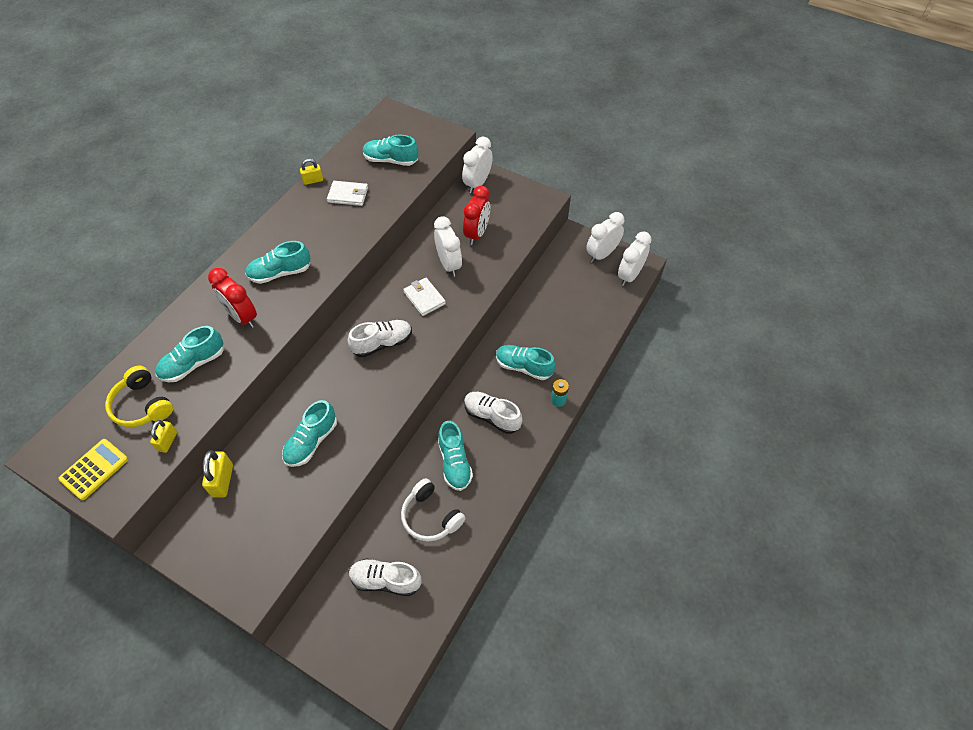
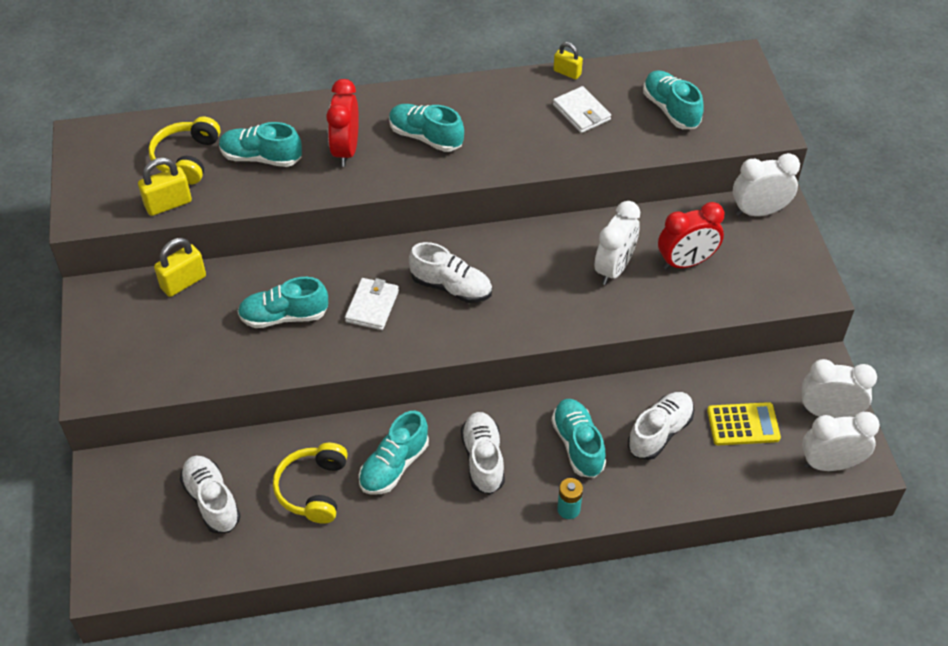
camera: 50 degrees right, 5 degrees down
(94, 469) = (99, 179): yellow calculator -> yellow calculator (743, 424)
(167, 441) = (168, 204): yellow padlock -> yellow padlock, size x1.52
(424, 298) = (546, 280): white wallet -> white wallet (372, 306)
(431, 516) = (313, 489): white headphones -> yellow headphones
(550, 327) = (660, 433): none -> white shoe

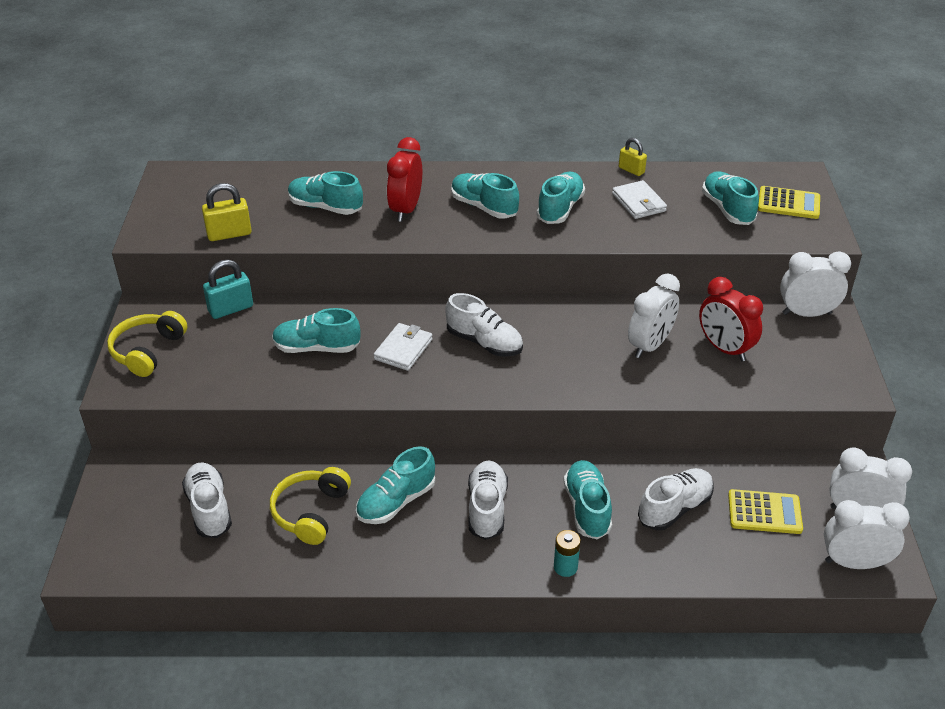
camera: 10 degrees right, 10 degrees down
(183, 282) = (231, 309): yellow padlock -> turquoise padlock
(187, 158) = (257, 201): yellow headphones -> yellow headphones (148, 351)
(504, 130) = (560, 209): none -> turquoise shoe
(686, 262) = (724, 349): red clock -> red clock turned 60 degrees clockwise
(729, 95) = (788, 203): none -> yellow calculator

